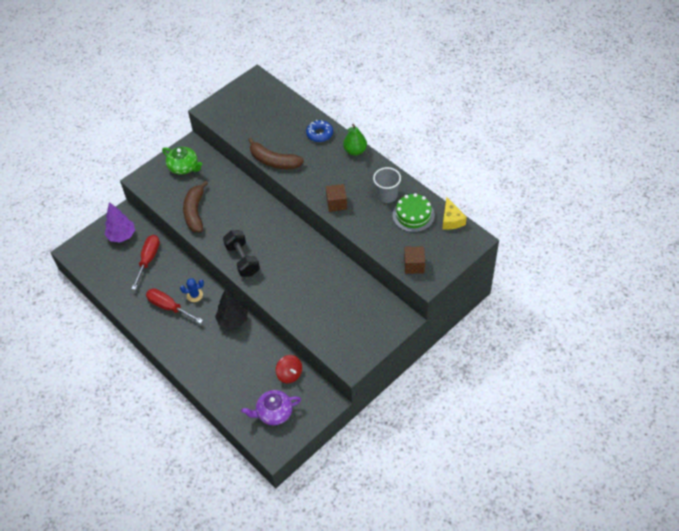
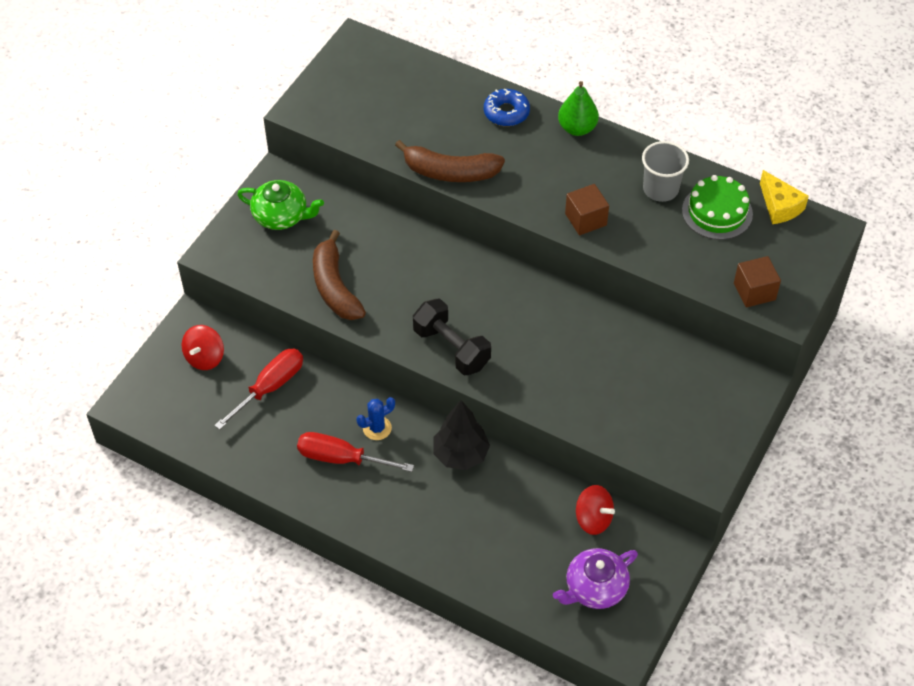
camera: 20 degrees left, 0 degrees up
(122, 236) = (205, 357): purple tree -> red spinning top
(148, 260) = (270, 387): red screwdriver -> red screwdriver turned 45 degrees clockwise

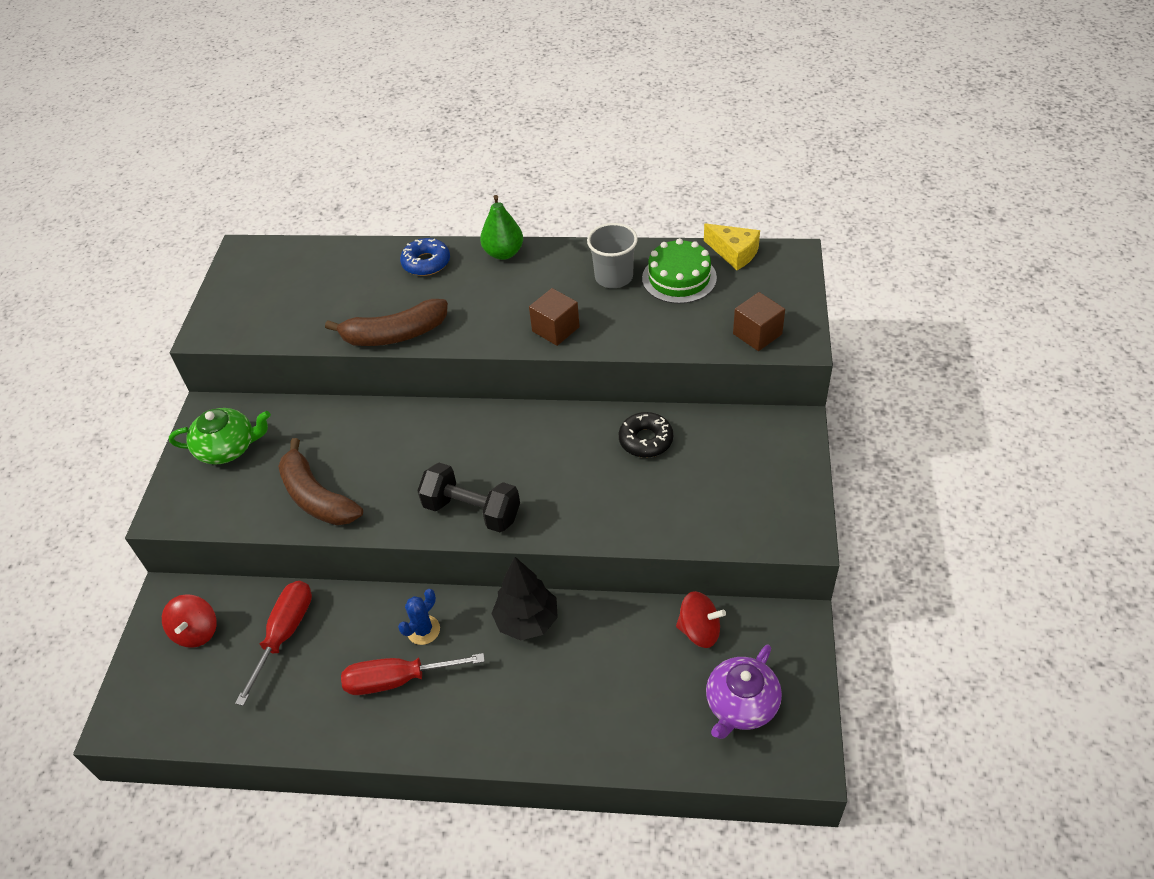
camera: 20 degrees left, 5 degrees down
(622, 345) = (646, 440): none -> black donut

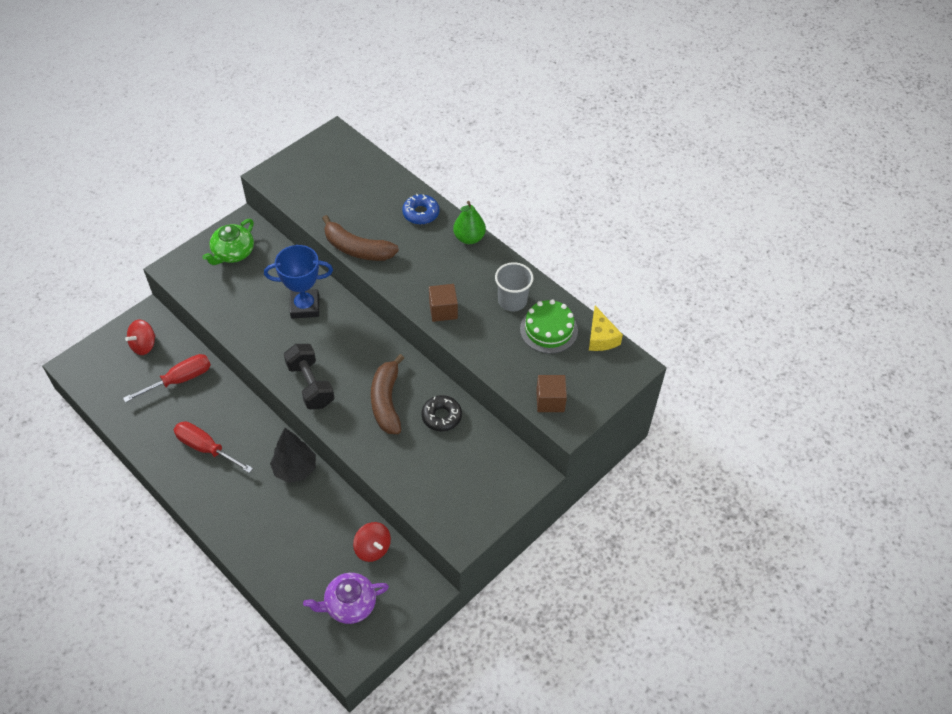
camera: 35 degrees right, 5 degrees up
(228, 448) = (233, 253): green teapot -> green teapot turned 90 degrees clockwise
(316, 497) = (246, 316): brown banana -> brown banana (386, 401)
(376, 442) = (305, 306): none -> blue trophy
(423, 630) = (242, 432): blue cactus -> none

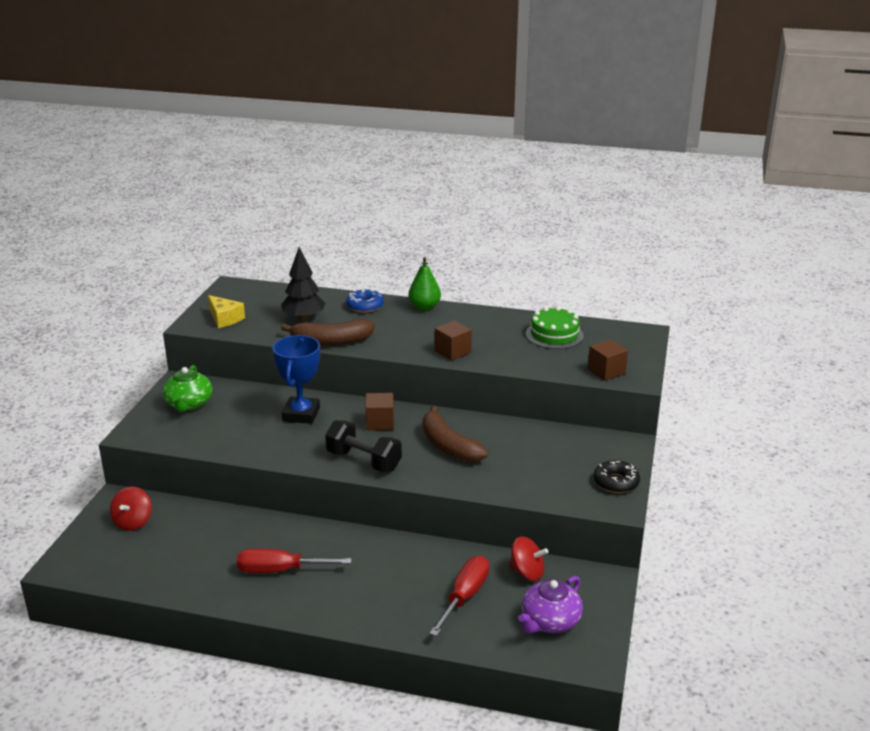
camera: 30 degrees left, 25 degrees down
(179, 380) = (200, 532): red screwdriver -> red screwdriver (465, 597)
(295, 469) = (391, 549): black tree -> black tree (304, 318)
(305, 306) = (301, 414): blue trophy -> blue trophy turned 45 degrees counterclockwise
(356, 347) = (380, 423): none -> brown cube
(441, 416) = (508, 437): black donut -> black donut (616, 482)
(512, 301) = (504, 329): grey cup -> none
(601, 337) = (600, 326): yellow cheese -> yellow cheese (224, 318)

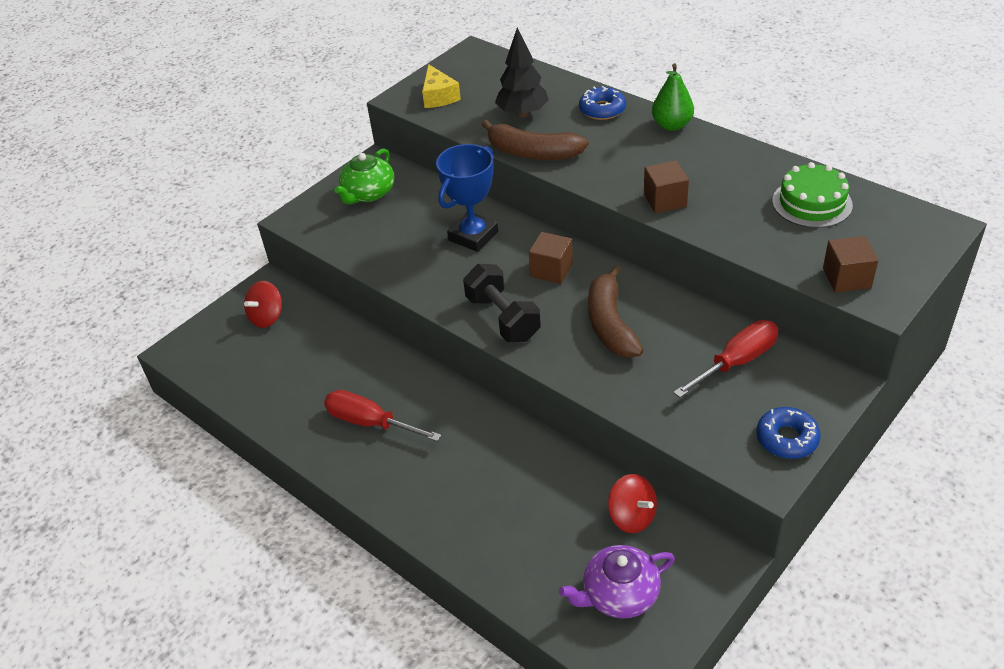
camera: 30 degrees right, 15 degrees up
(465, 597) = (541, 524): red screwdriver -> red screwdriver (736, 362)
(616, 482) = (787, 438): black donut -> blue donut

